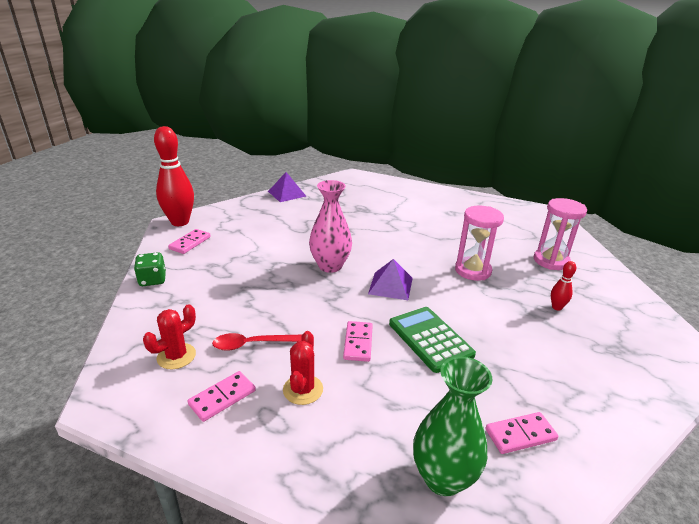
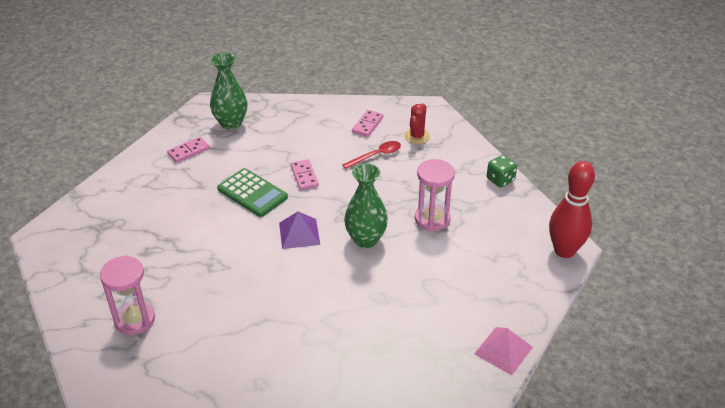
camera: 160 degrees right, 10 degrees up
(190, 243) = (519, 226): pink domino -> none
(287, 193) = (503, 350): purple pyramid -> pink pyramid
(303, 389) = (324, 140): red cactus -> none
(330, 266) = (365, 239): pink vase -> green vase
(473, 271) = (223, 276): pink hourglass -> pink hourglass (432, 219)
(556, 307) = (144, 253): red bowling pin -> none

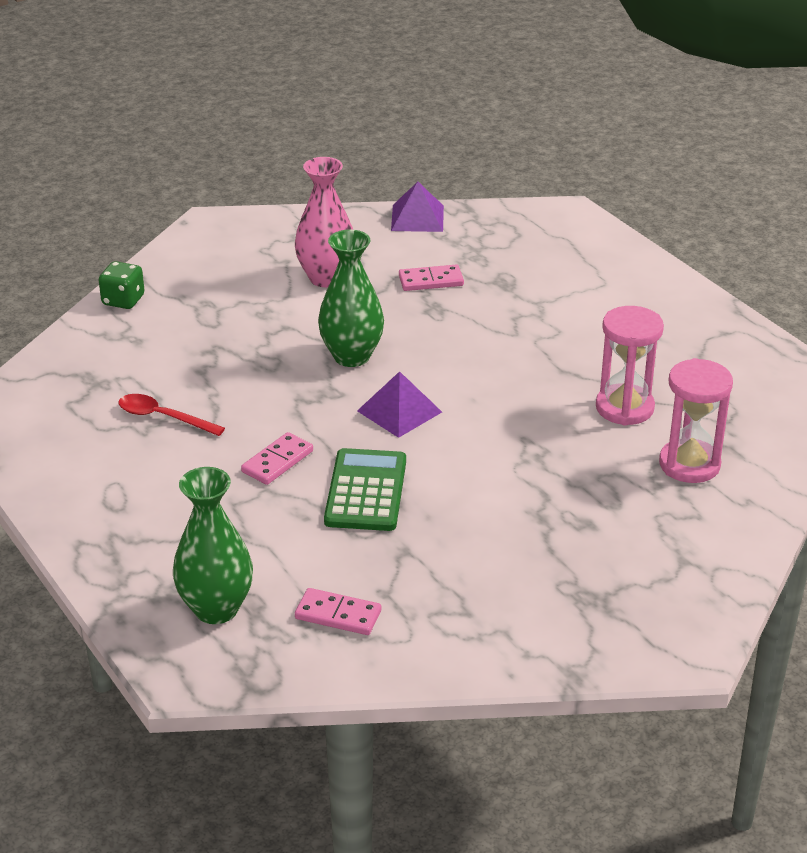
camera: 125 degrees left, 5 degrees down
(367, 125) = (88, 457): pink domino -> pink domino (431, 281)
(417, 136) = (79, 400): red cactus -> none
(432, 219) = (258, 323): pink hourglass -> pink hourglass (624, 408)
(458, 267) = (326, 278): none -> pink vase
(503, 350) = (417, 218): pink pyramid -> purple pyramid
(564, 251) = (222, 224): red bowling pin -> none

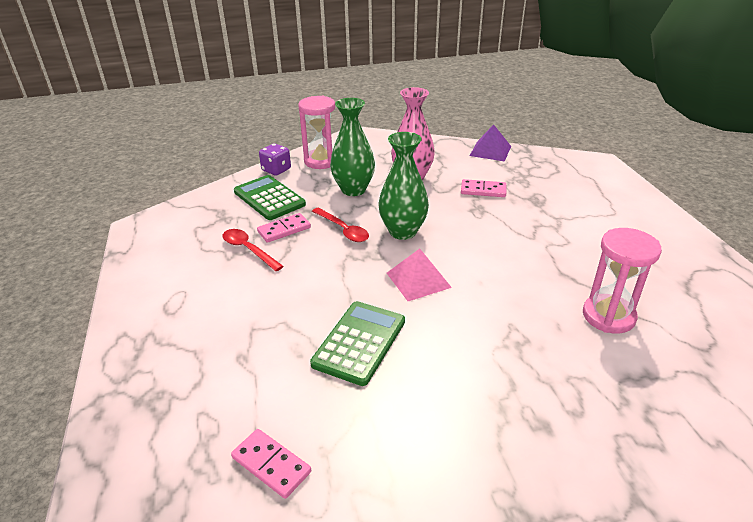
camera: 20 degrees right, 0 degrees up
(123, 300) = (276, 170): green dice -> purple dice
(142, 344) = (269, 198): none -> green calculator
(216, 609) = (176, 426): green vase -> green vase (353, 190)
(273, 368) = (343, 230): none -> red spoon
(277, 461) = (306, 301): pink domino -> pink domino (284, 230)
(399, 411) = (418, 280): purple pyramid -> pink pyramid
(689, 464) = (661, 386): pink hourglass -> pink hourglass (321, 161)

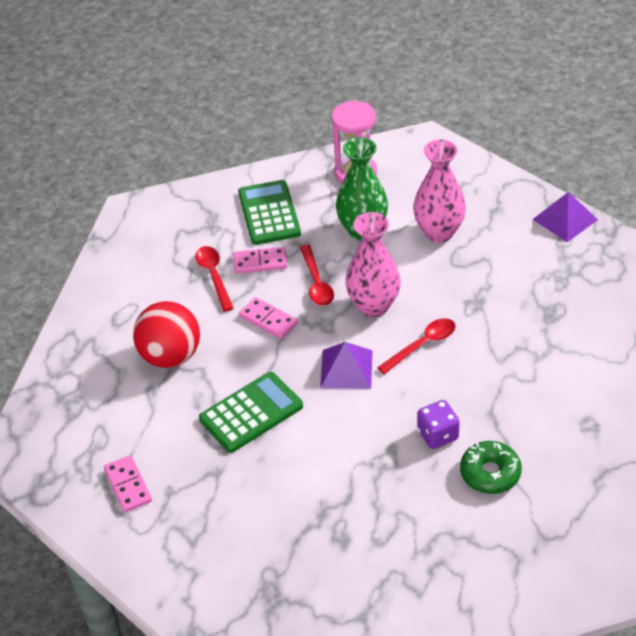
camera: 30 degrees right, 10 degrees up
(245, 321) = (170, 356): none -> red ball
(276, 170) = (299, 172): purple dice -> purple dice (437, 435)
(403, 232) = (373, 306): green vase -> pink vase
(418, 280) = (346, 368): pink pyramid -> purple pyramid
(465, 245) = (422, 345): none -> red spoon
(483, 190) = (503, 279): pink domino -> pink domino (268, 320)
(608, 316) = (490, 473): pink hourglass -> green donut

